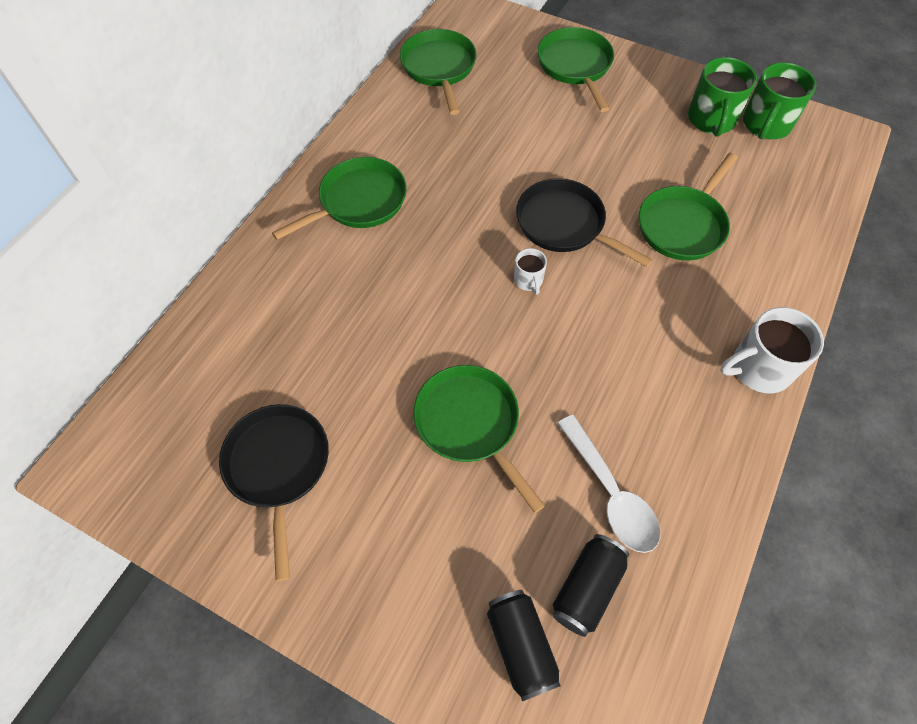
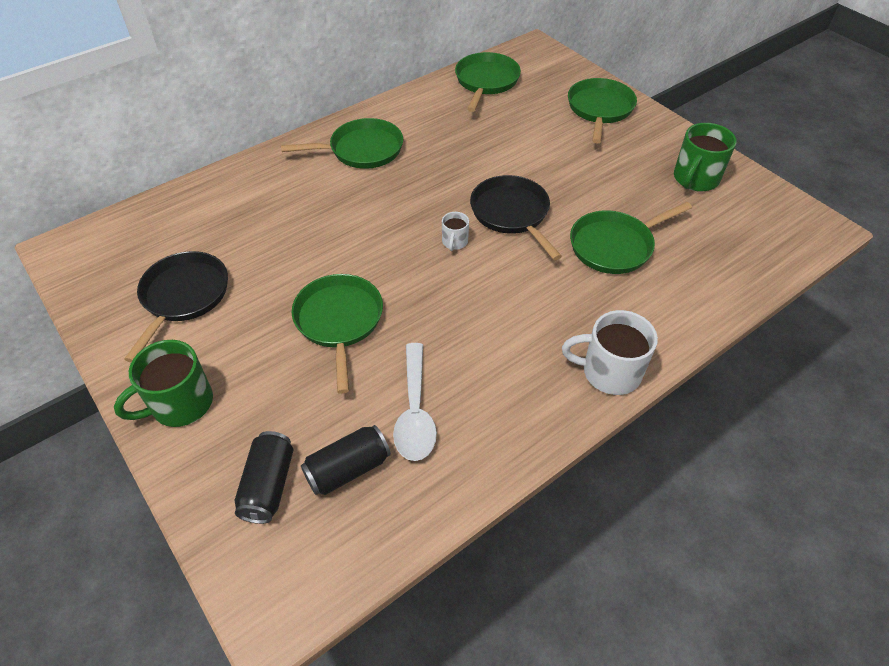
camera: 25 degrees right, 10 degrees down
(765, 125) = (744, 197): green mug -> green mug (180, 404)

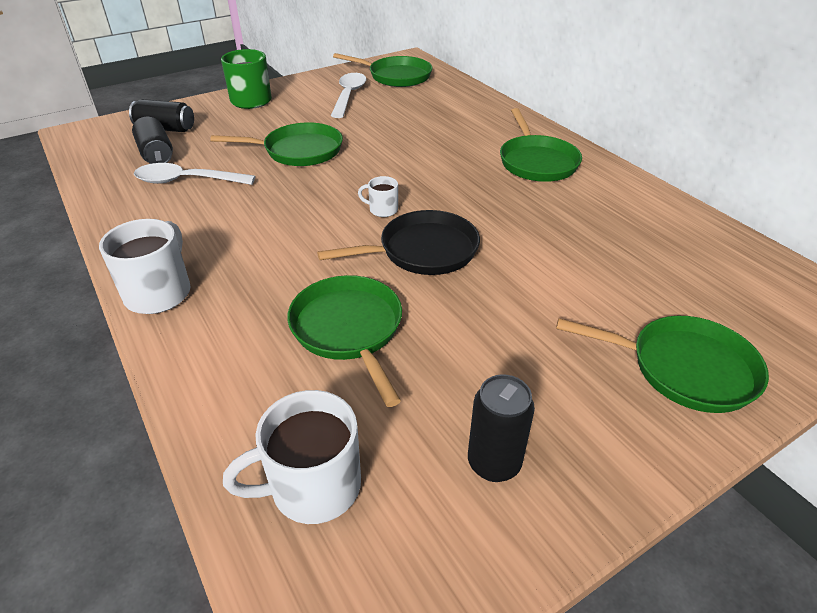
camera: 95 degrees right, 10 degrees down
(183, 297) = (349, 95): black pan -> white spoon
(486, 82) = (716, 254): green pan -> green pan (396, 76)
(695, 179) = (494, 463): green mug -> black can
(742, 246) = (313, 486): none -> white mug

